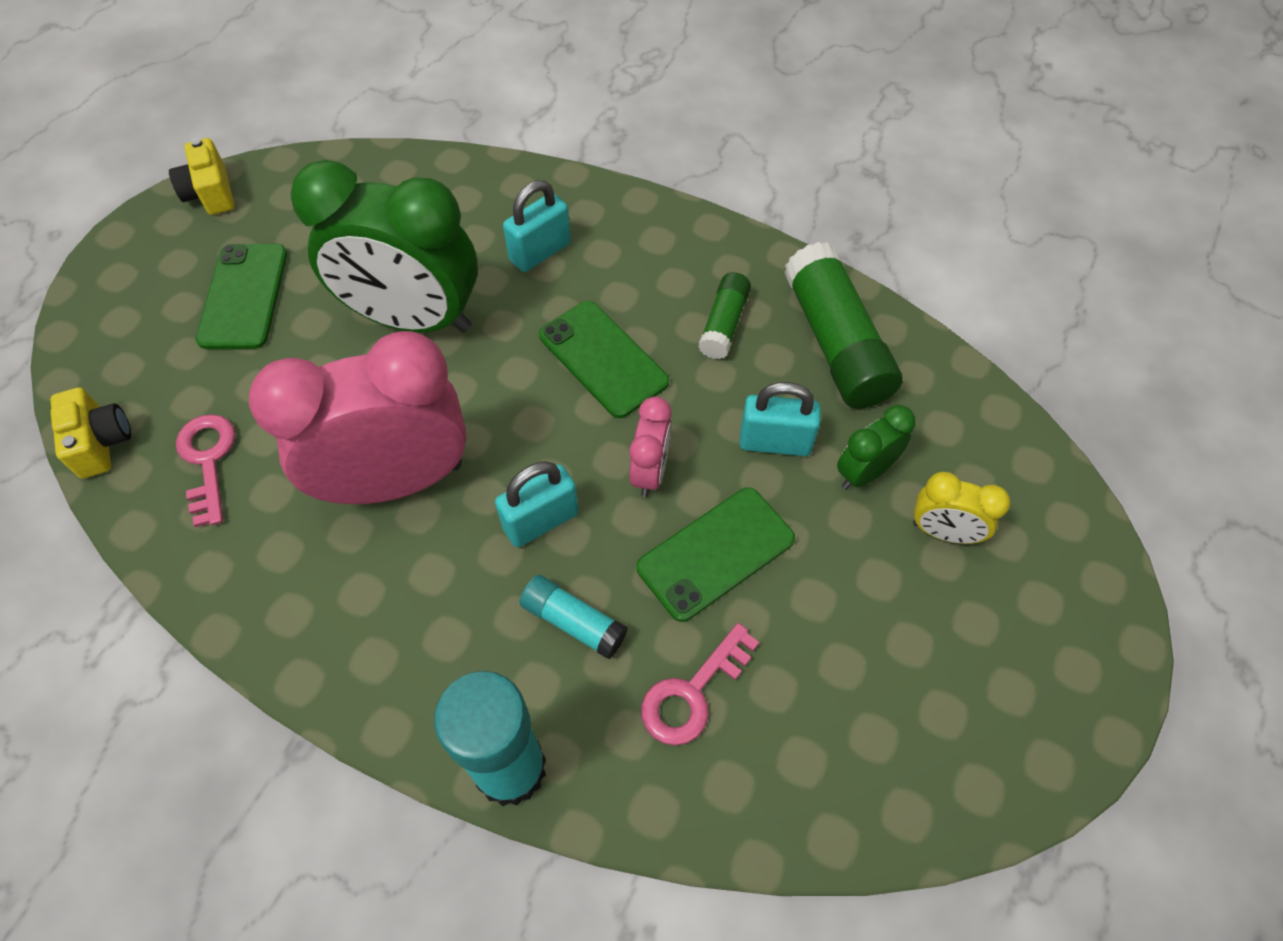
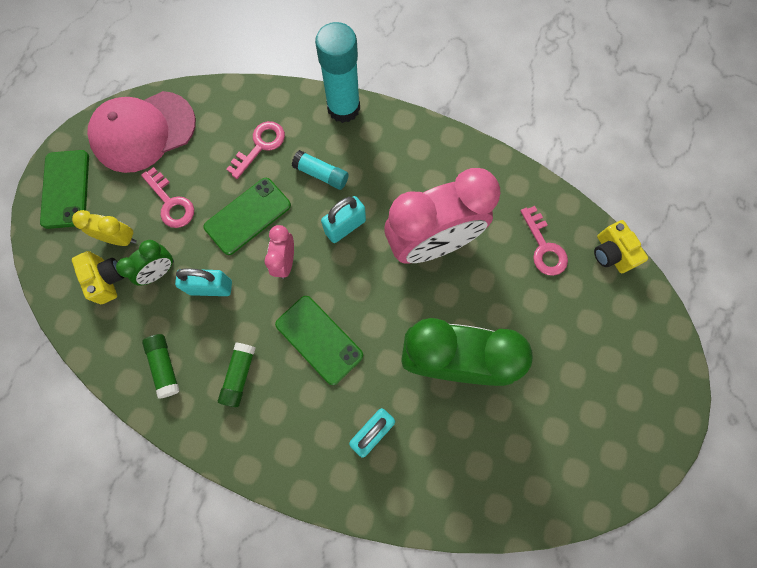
camera: 175 degrees right, 15 degrees up
(211, 193) = (635, 469): yellow camera -> yellow camera (107, 279)
(243, 296) = (571, 370): green phone -> green phone (66, 189)
(836, 342) = (165, 366): green glue stick -> green glue stick, size x0.54
(861, 589) = (171, 203): none -> pink key
(941, 747) = (143, 132): none -> pink cap

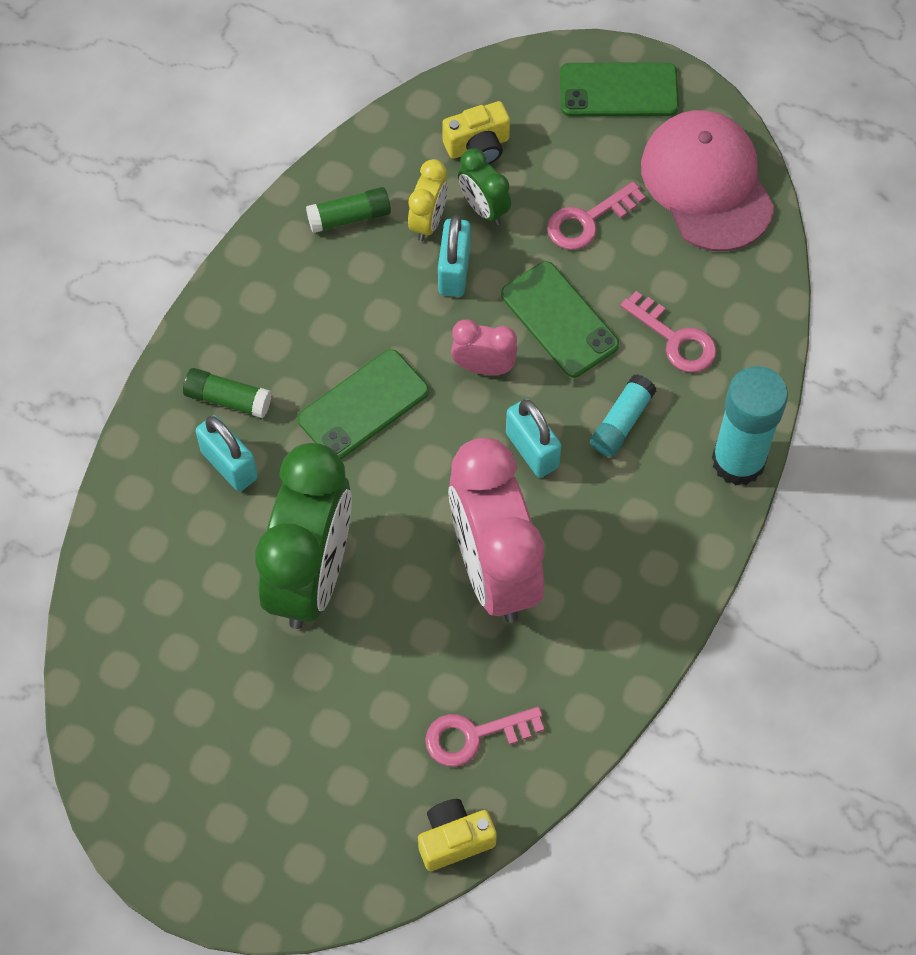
camera: 95 degrees right, 10 degrees down
(120, 238) = (537, 160): yellow clock -> yellow clock (428, 221)
(239, 375) = (326, 305): green glue stick -> green glue stick (228, 399)

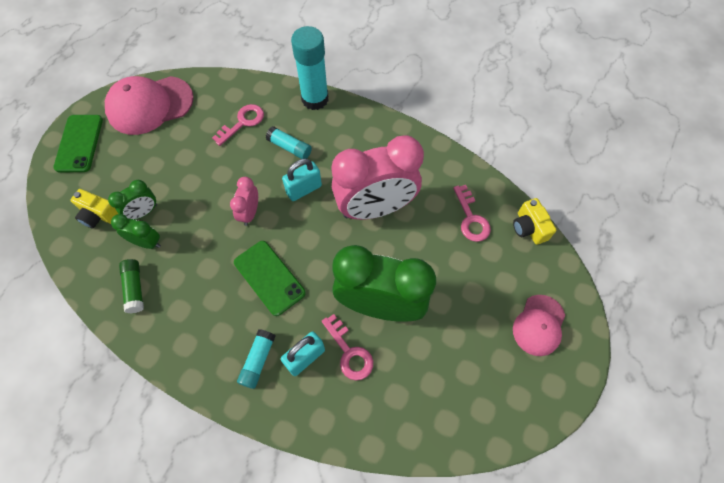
camera: 90 degrees left, 0 degrees up
(228, 399) = (258, 360): green glue stick -> turquoise glue stick
(267, 831) = (539, 325): none -> pink cap
(428, 221) = (147, 242): yellow clock -> green clock
(454, 271) = (184, 228): turquoise padlock -> none
(478, 146) = (99, 215): yellow camera -> yellow camera turned 135 degrees clockwise
(559, 319) = (224, 175): green phone -> none
(588, 221) = (162, 160): pink key -> pink key (349, 352)

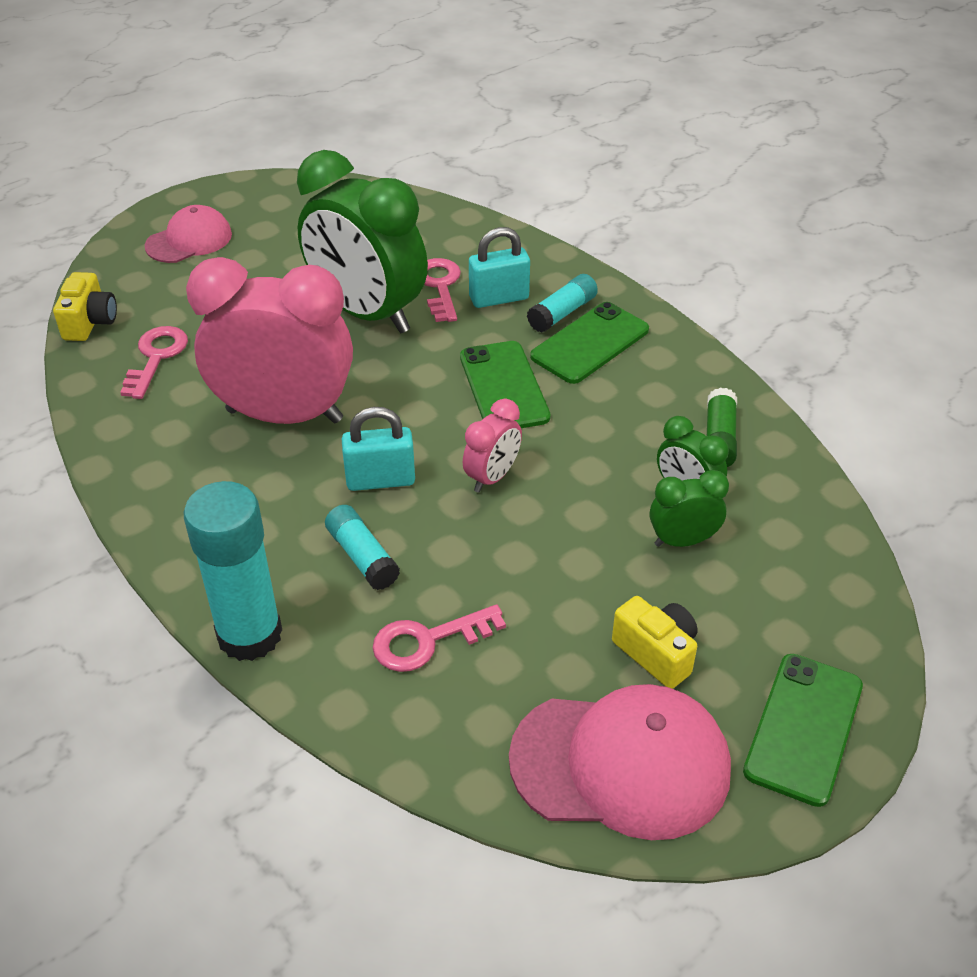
camera: 155 degrees left, 20 degrees down
(99, 215) = (769, 564): yellow camera -> yellow camera (656, 653)
(231, 338) = (590, 343): none -> green phone

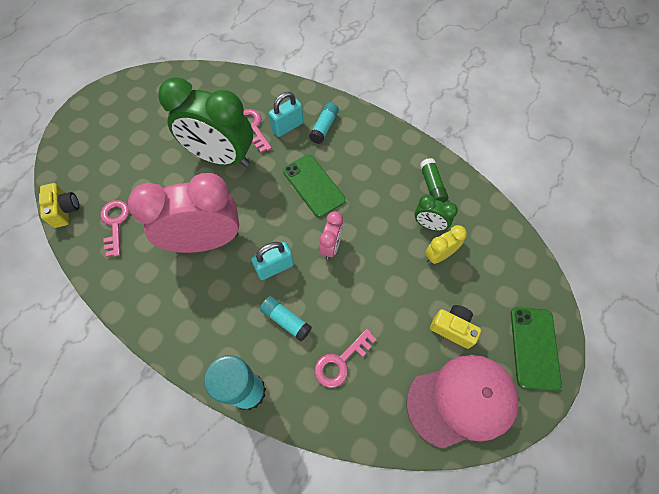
camera: 20 degrees left, 20 degrees up
(189, 240) = (98, 134): pink cap -> none
(590, 343) = (346, 143): green phone -> none
(682, 540) = (439, 255): green clock -> yellow clock

